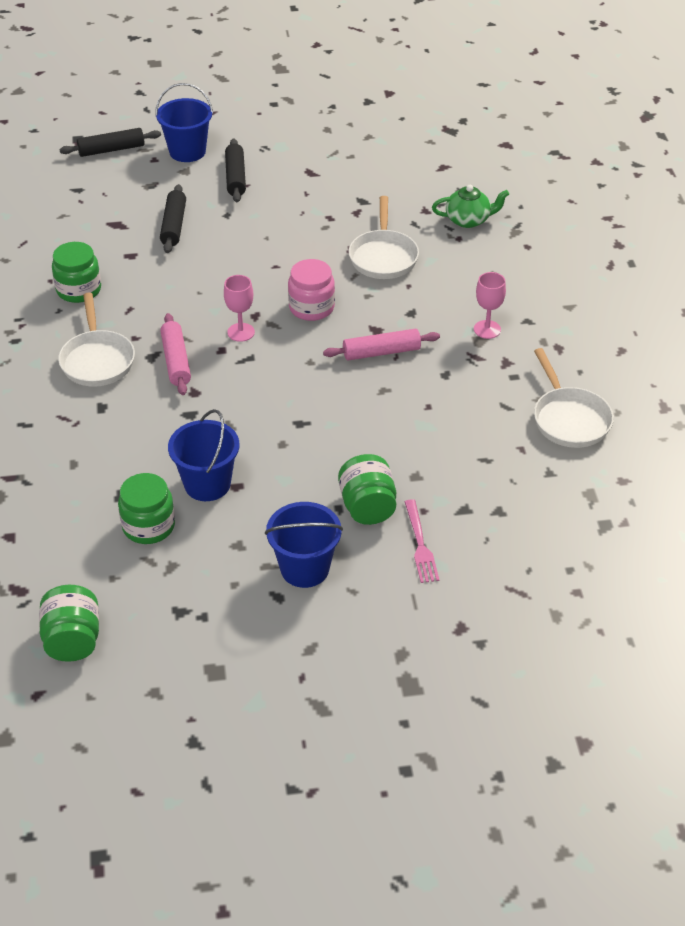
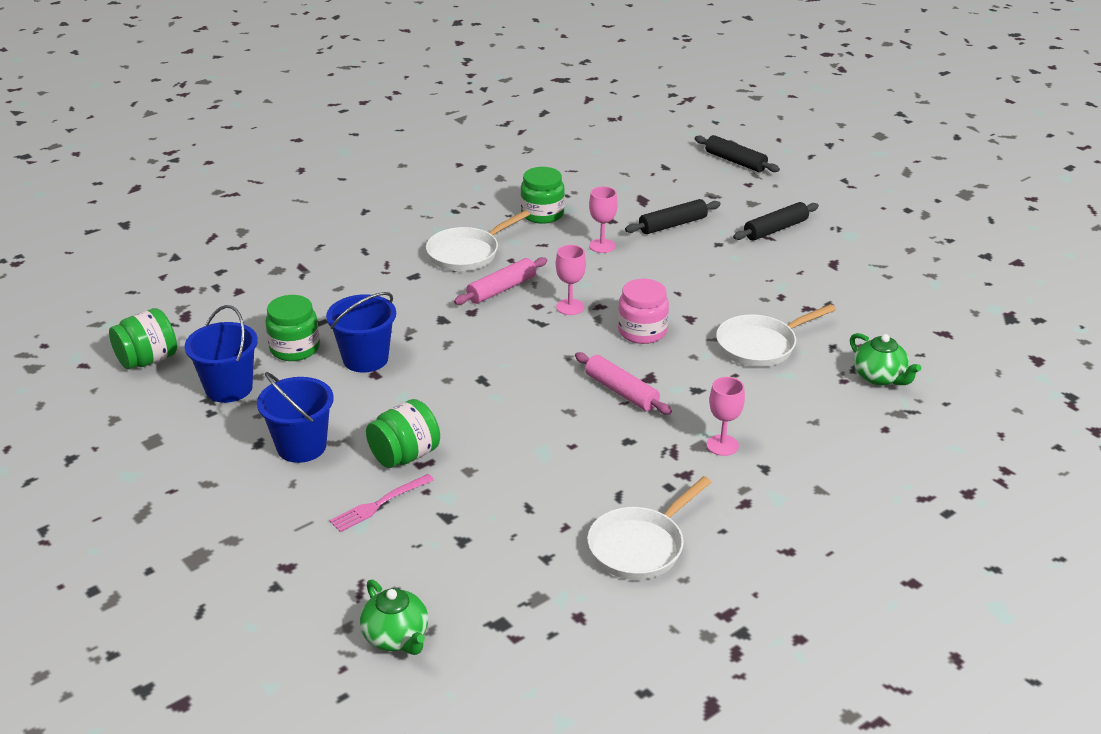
camera: 60 degrees right, 10 degrees down
(166, 277) = (602, 246): none -> pink goblet
(187, 151) = (780, 194): blue bucket -> blue bucket (229, 388)
(584, 588) = (396, 637): none -> green teapot

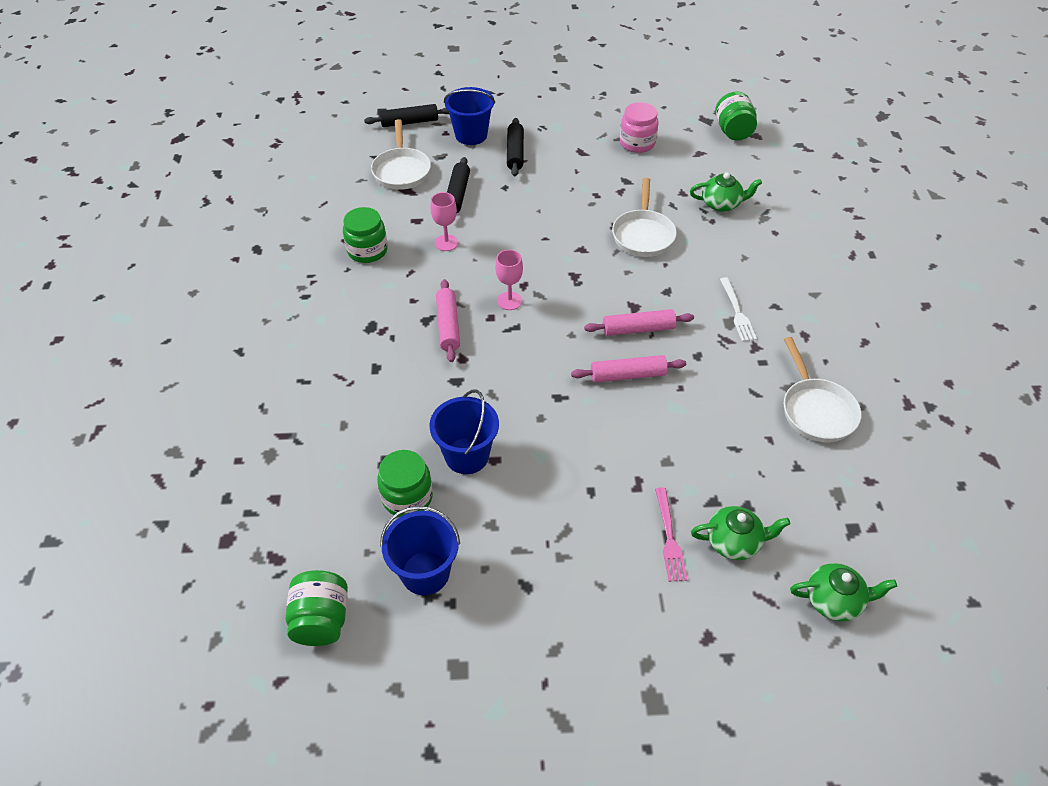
camera: 55 degrees left, 15 degrees up
(301, 446) = (554, 556): blue bucket -> blue bucket (471, 135)
(405, 455) = (619, 492): green jar -> green jar (733, 131)
(410, 546) = (734, 542): none -> green teapot
(467, 253) = (377, 320): white pan -> white pan (401, 170)
(553, 408) = (628, 375): none -> pink rolling pin
(642, 331) = (575, 280): pink jar -> pink jar (637, 143)
(722, 445) = (737, 312): pink goblet -> white fork

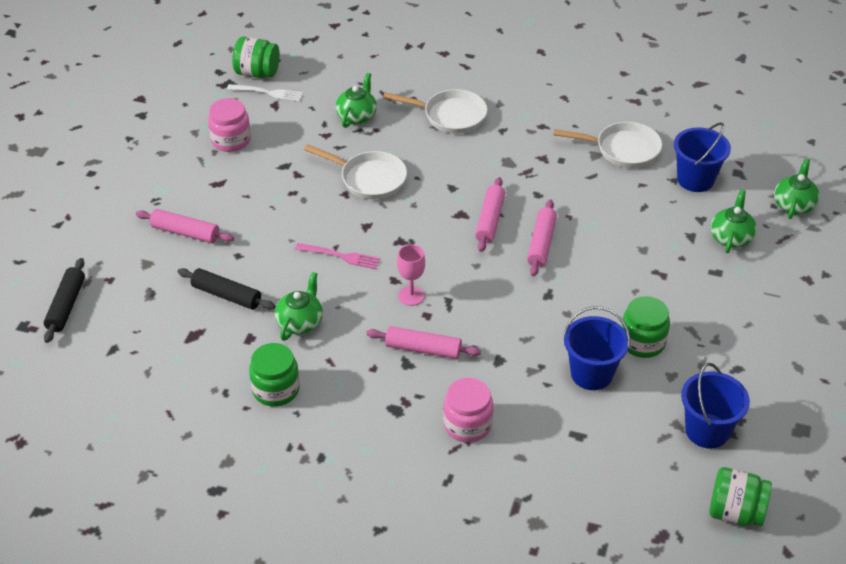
camera: 70 degrees left, 5 degrees down
(369, 378) = (467, 425): none -> pink jar
(401, 170) = (154, 332): white pan -> white pan (450, 116)
(407, 497) = (624, 426): green jar -> green jar (642, 342)
(446, 243) = (300, 322): pink goblet -> green teapot
(471, 135) = (129, 259): blue bucket -> blue bucket (695, 179)
(515, 153) = (185, 232): black rolling pin -> pink rolling pin
(669, 538) = (717, 271): pink fork -> pink fork (341, 256)
(737, 312) = (499, 154): white fork -> white fork (268, 93)

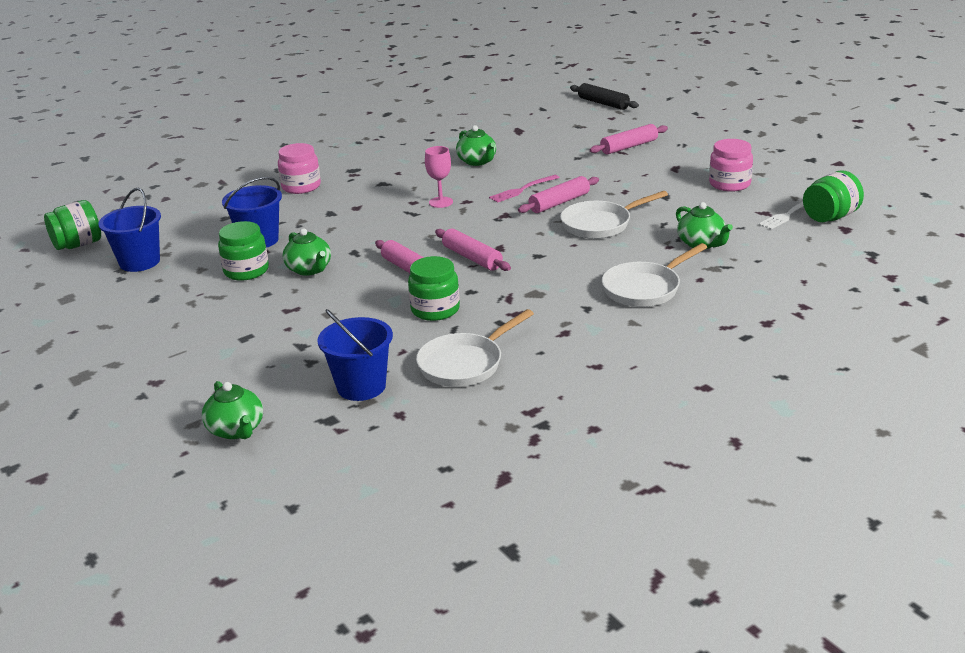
camera: 130 degrees right, 15 degrees down
(226, 295) = (541, 146): black rolling pin -> none
(276, 390) = (431, 142): green jar -> green jar (435, 310)
(423, 349) = (385, 192): pink rolling pin -> pink rolling pin (559, 202)
(731, 237) = (264, 366): green teapot -> green teapot (309, 269)

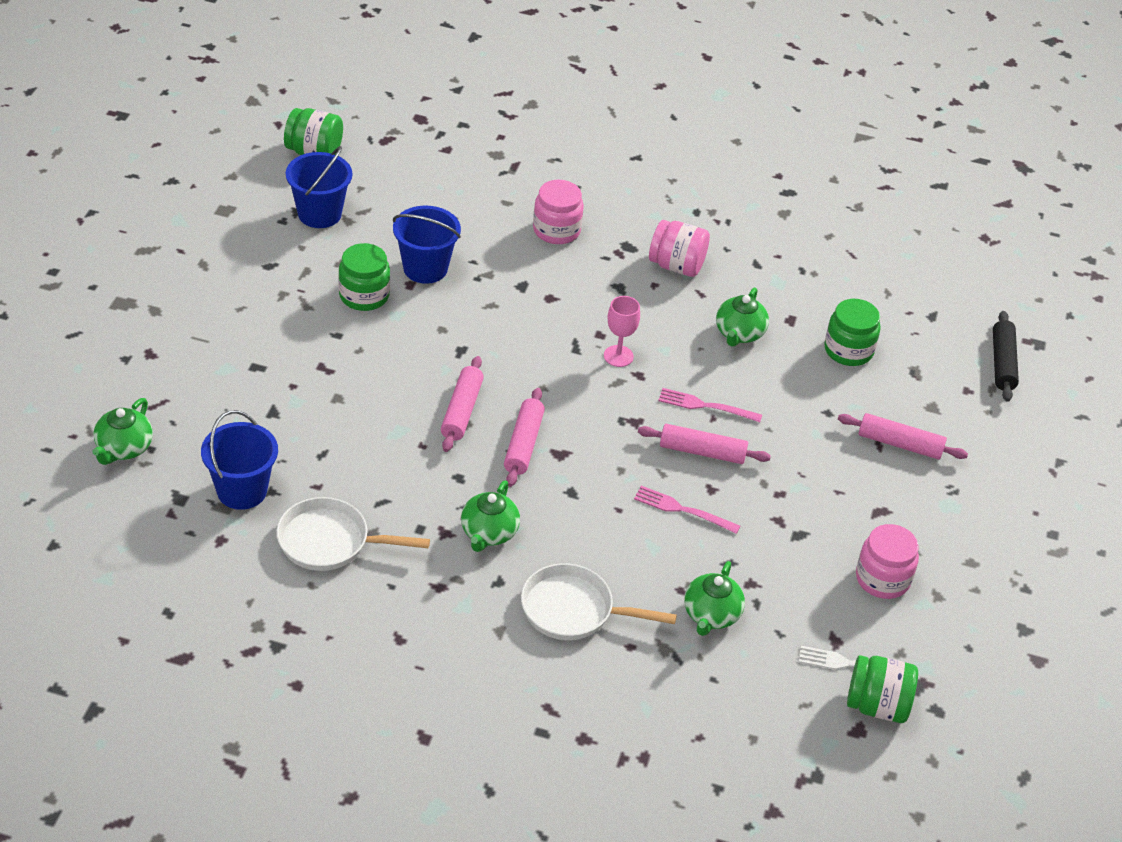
camera: 45 degrees right, 15 degrees up
(309, 269) = (403, 338): green teapot -> green teapot (489, 533)
(393, 161) = (676, 266): none -> pink jar
(435, 310) = (405, 470): green jar -> green jar (848, 350)
(600, 224) = (682, 510): white pan -> pink fork

